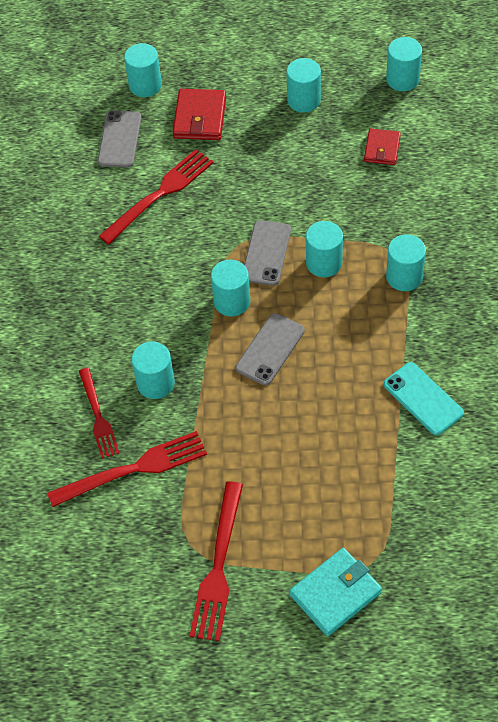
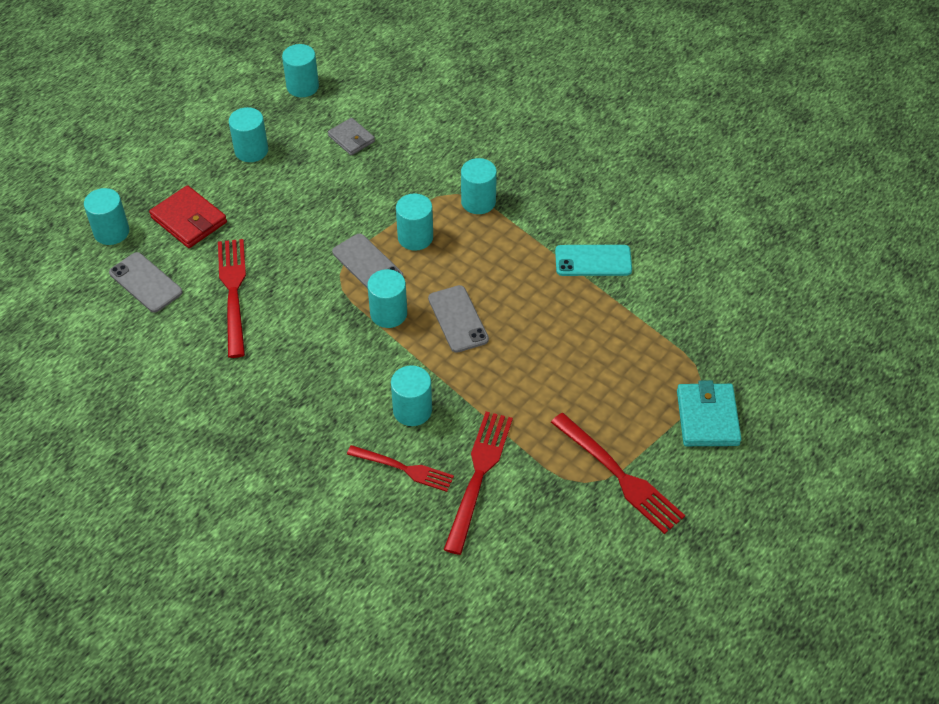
camera: 55 degrees left, 5 degrees down
(382, 149) = (351, 139): red wallet -> grey wallet

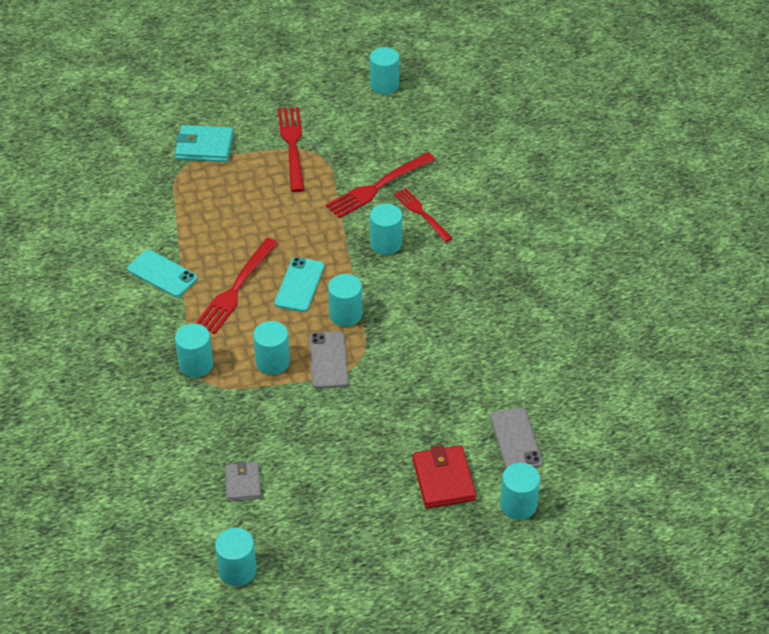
camera: 145 degrees left, 5 degrees down
(233, 291) = (450, 394): red fork -> red fork (235, 290)
(251, 150) = (340, 522): turquoise cylinder -> turquoise cylinder (384, 85)
(458, 319) = (299, 285): grey phone -> turquoise phone
(707, 418) = (204, 147): turquoise wallet -> turquoise wallet turned 60 degrees clockwise

